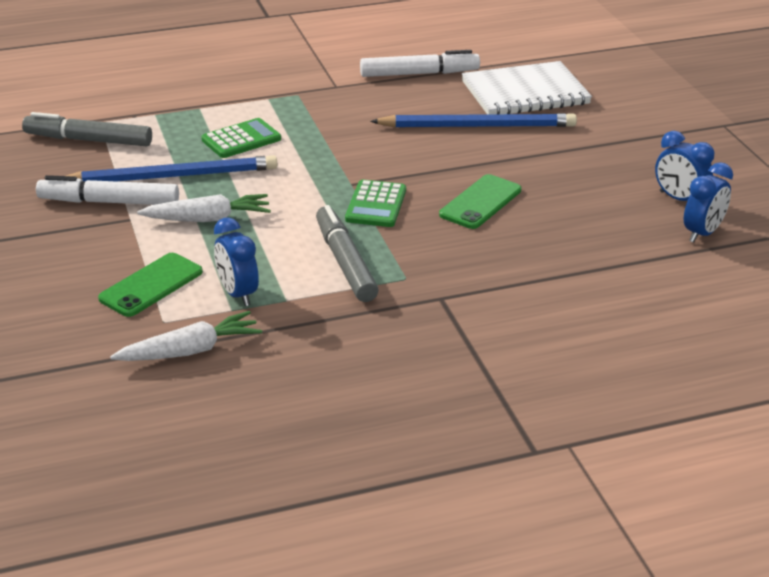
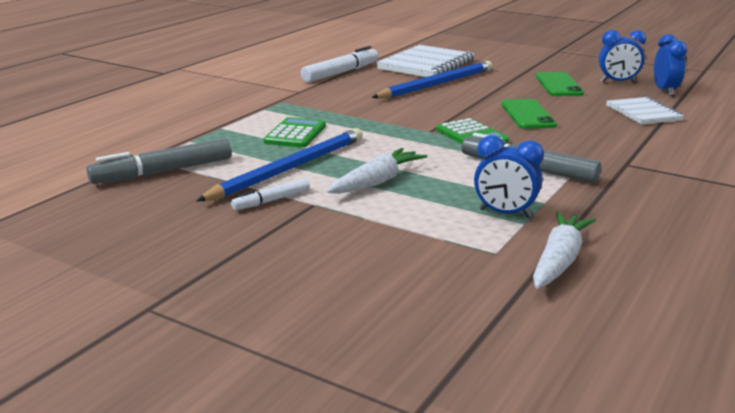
camera: 40 degrees left, 10 degrees down
(110, 202) = (272, 200): white marker -> white marker, size x0.55
(151, 285) = (430, 235): green phone -> green phone (558, 85)
(602, 251) = (643, 113): none -> white notebook

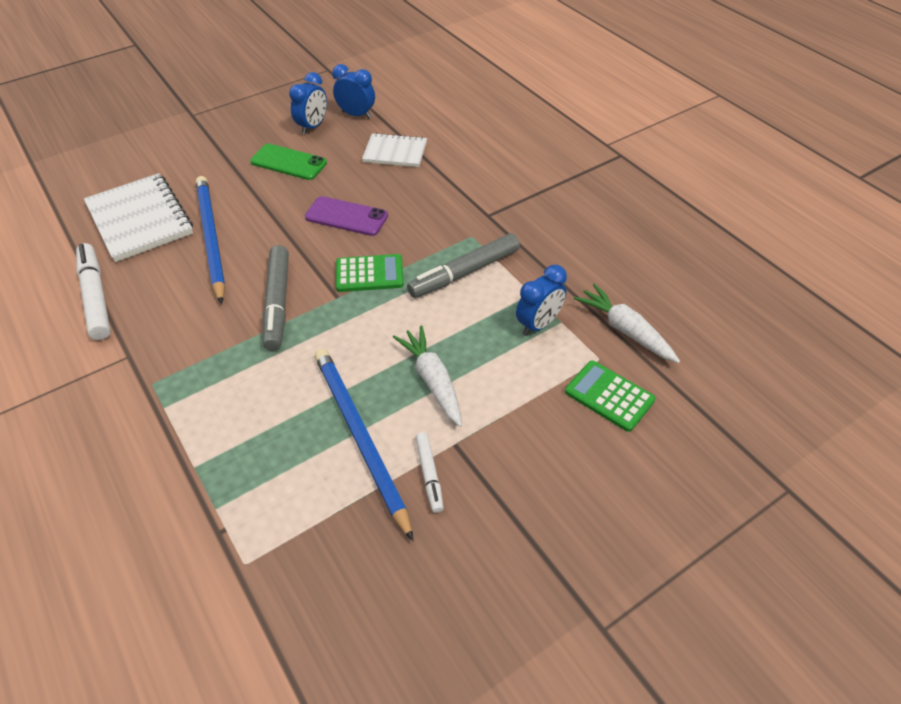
camera: 65 degrees left, 25 degrees up
(164, 172) = (295, 556): grey marker -> grey marker (278, 302)
(295, 134) = (267, 403): green calculator -> green calculator (609, 396)
(527, 115) = (346, 216): green phone -> purple phone

